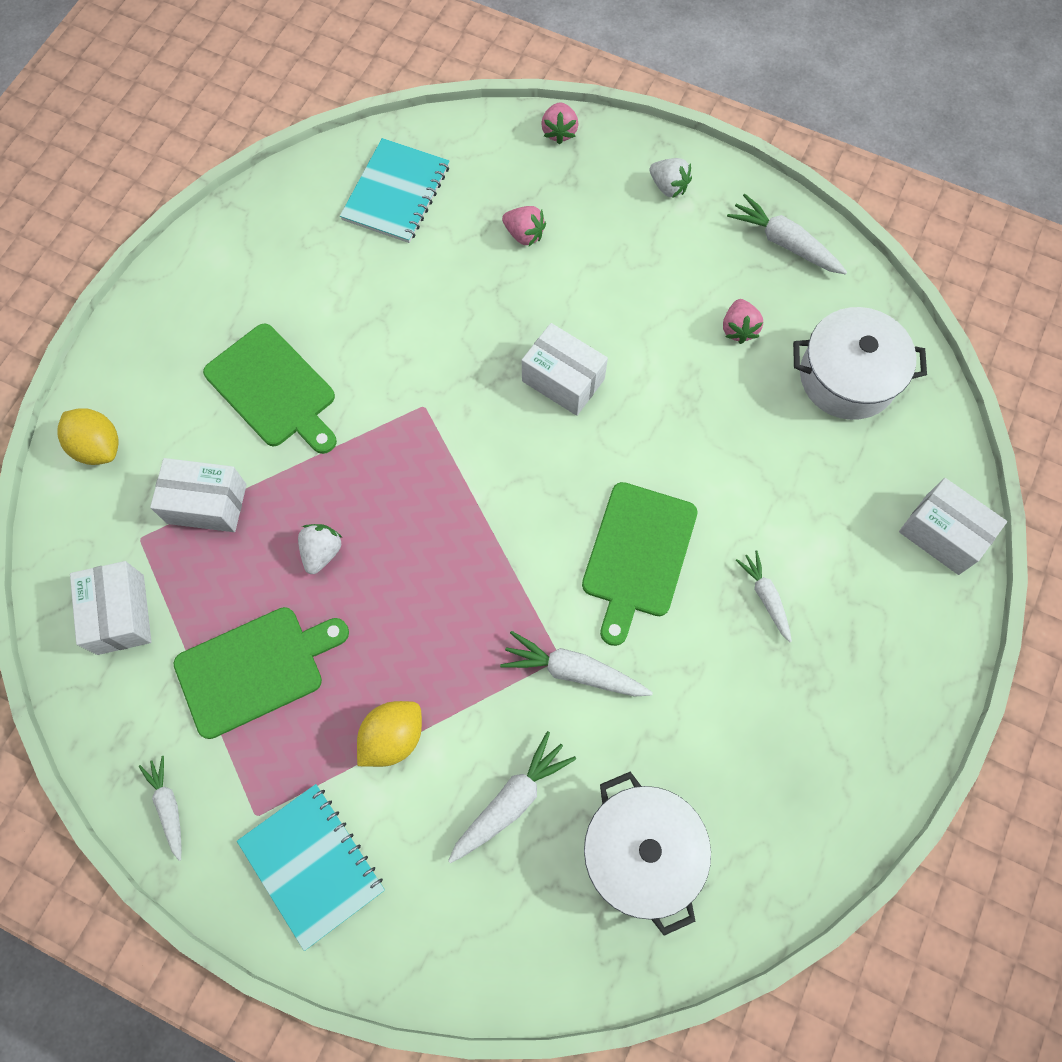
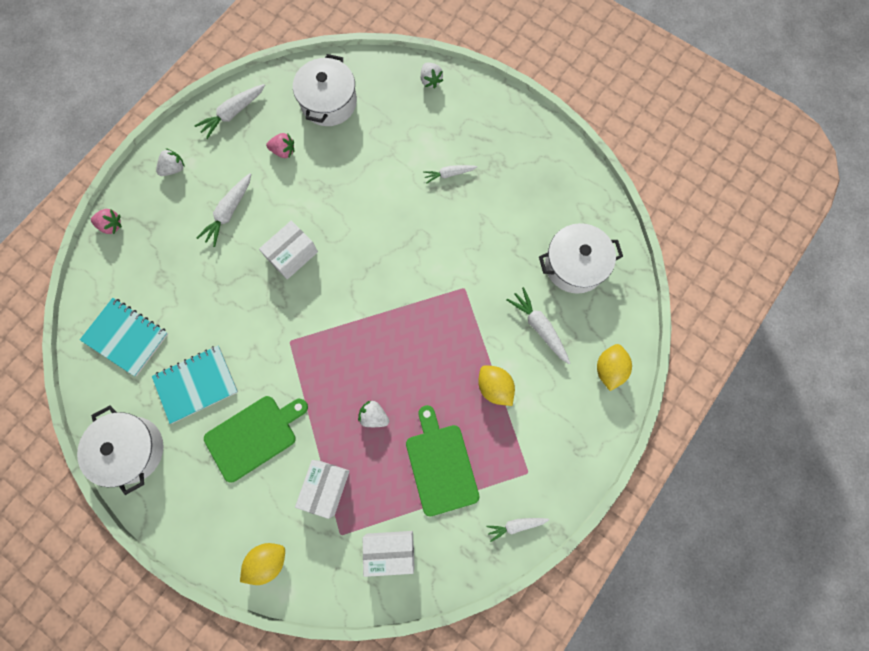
camera: 80 degrees left, 5 degrees up
(238, 240) = (131, 450): none -> white pot
(312, 865) = (559, 442): turquoise notebook -> turquoise notebook (196, 384)
(453, 942) = (609, 369): none -> yellow lemon
(524, 234) = (183, 260): pink strawberry -> none
(574, 671) = (473, 281): white carrot -> white carrot (229, 212)
(637, 555) = (412, 235): green cutting board -> none
(942, 534) = (430, 80): white box -> white strawberry

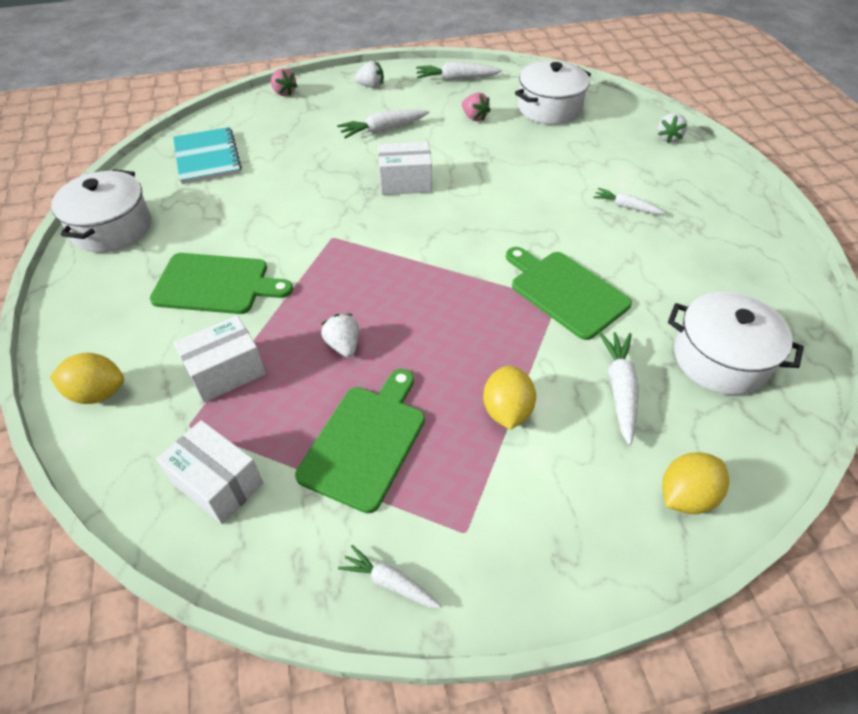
camera: 40 degrees right, 25 degrees down
(196, 384) = (218, 218): turquoise notebook -> none
(464, 277) = (566, 291): none -> green cutting board

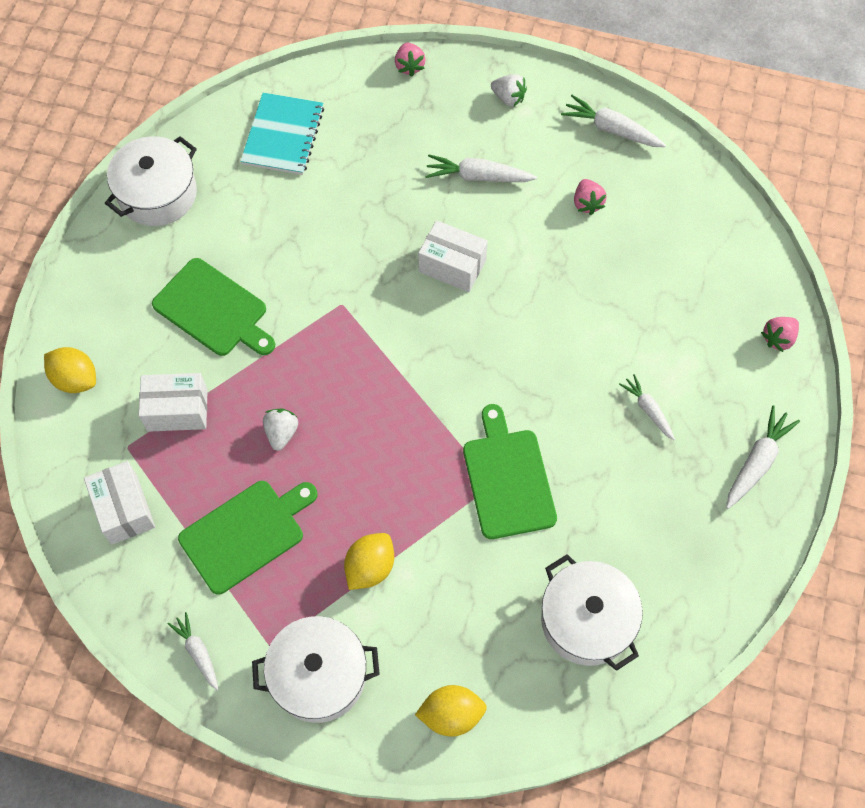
camera: 30 degrees right, 15 degrees up
(549, 108) = (681, 228): white pot -> white pot (319, 675)
(619, 389) = (475, 600): white carrot -> white carrot (757, 462)
(668, 138) = (778, 338): white strawberry -> pink strawberry

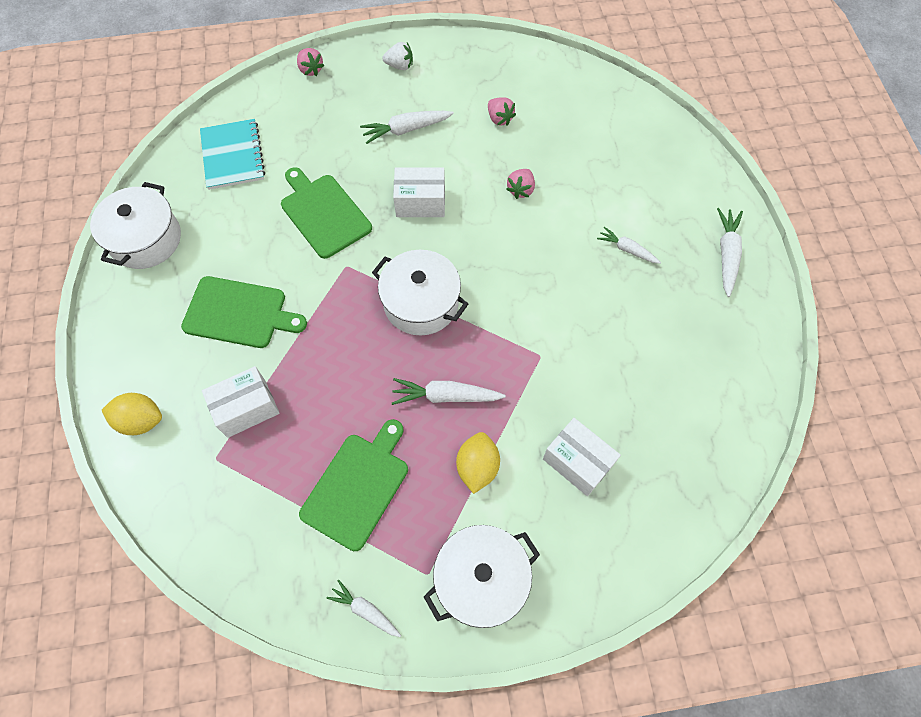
camera: 25 degrees left, 0 degrees up
(124, 509) = (238, 514): white box -> white box (577, 462)
(281, 433) = (347, 389): white strawberry -> none
(451, 714) = (608, 559): yellow lemon -> none
(508, 479) = (550, 346): green cutting board -> green cutting board (324, 213)
(587, 620) = (671, 430): white pot -> white pot (421, 303)
(611, 129) = (489, 61): white carrot -> white carrot (446, 396)
(778, 338) = (690, 161): pink strawberry -> pink strawberry (521, 190)

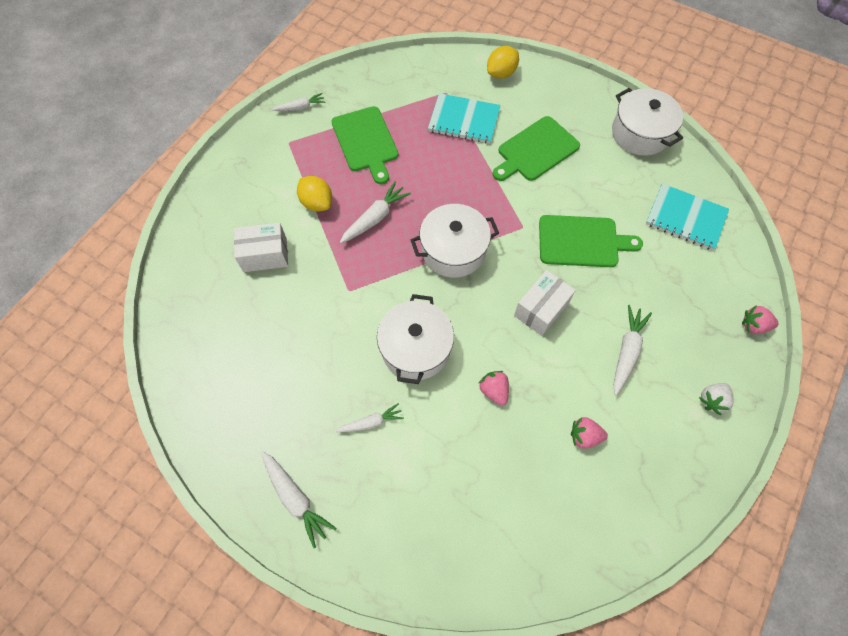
camera: 130 degrees right, 0 degrees up
(246, 408) = (464, 120): white box -> turquoise notebook
(481, 579) = (260, 162): white pot -> white pot (415, 348)

